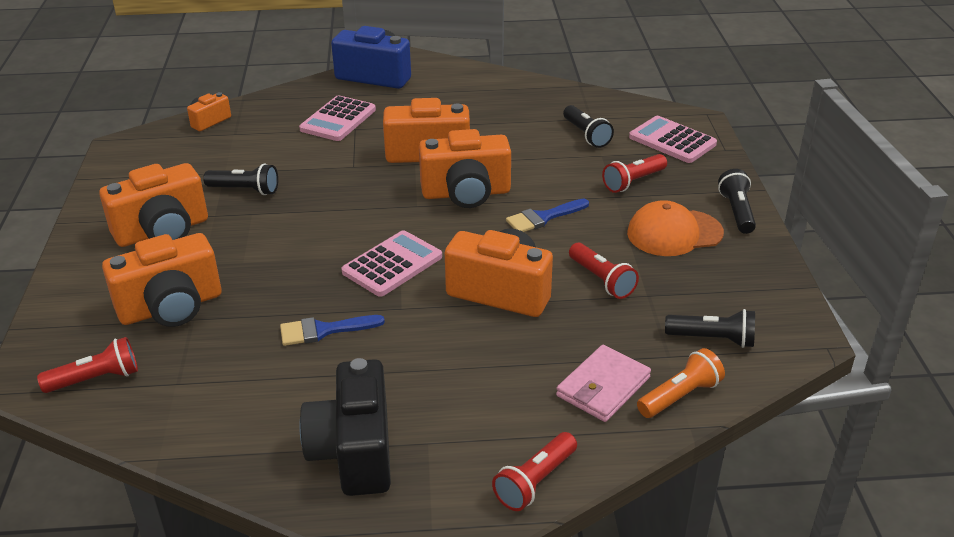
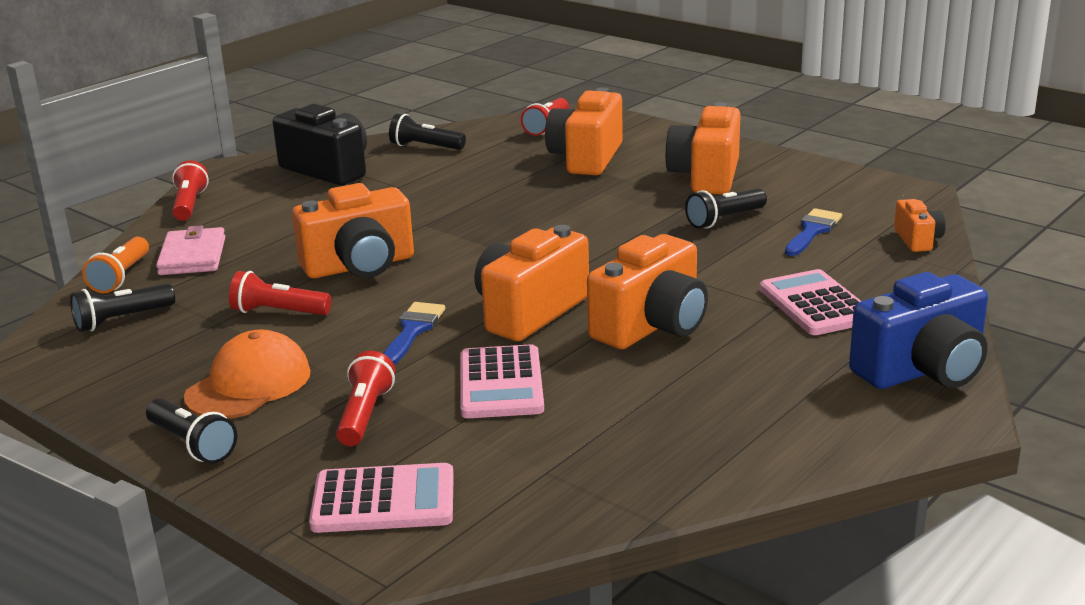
camera: 135 degrees right, 10 degrees down
(324, 330) = (456, 193): blue brush -> blue brush (812, 231)
(392, 264) = (485, 240): pink calculator -> pink calculator (501, 383)
(586, 135) = (512, 443): black flashlight -> black flashlight (425, 147)

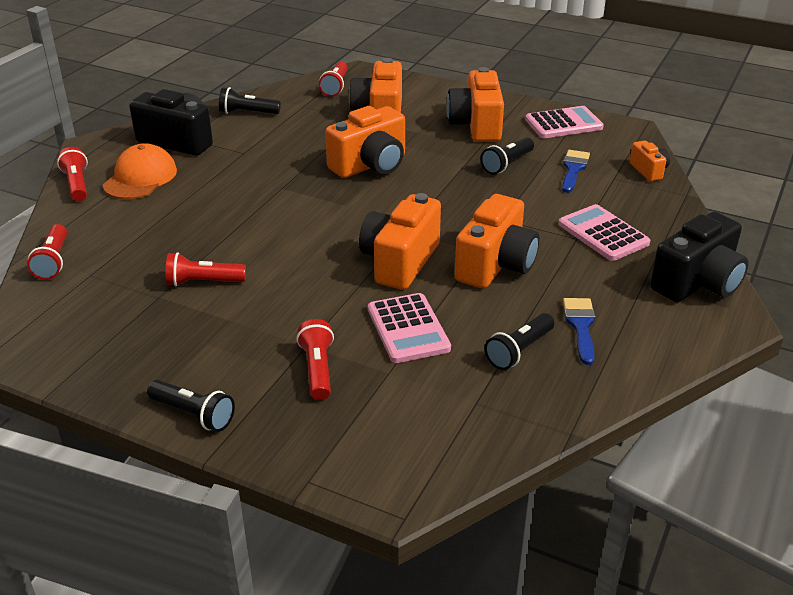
camera: 15 degrees left, 10 degrees up
(121, 277) = (53, 261): orange flashlight -> red flashlight
(122, 320) = (75, 303): black flashlight -> black flashlight (519, 351)
(192, 256) = (105, 235): pink wallet -> none
(249, 384) = (212, 353): orange cap -> orange cap (140, 178)
(360, 266) = (248, 232): orange camera -> orange camera (370, 165)
(383, 500) = (368, 444): pink calculator -> pink calculator (563, 124)
(413, 331) = (319, 288): blue brush -> blue brush (580, 326)
(922, 370) = (697, 283): blue camera -> black camera

